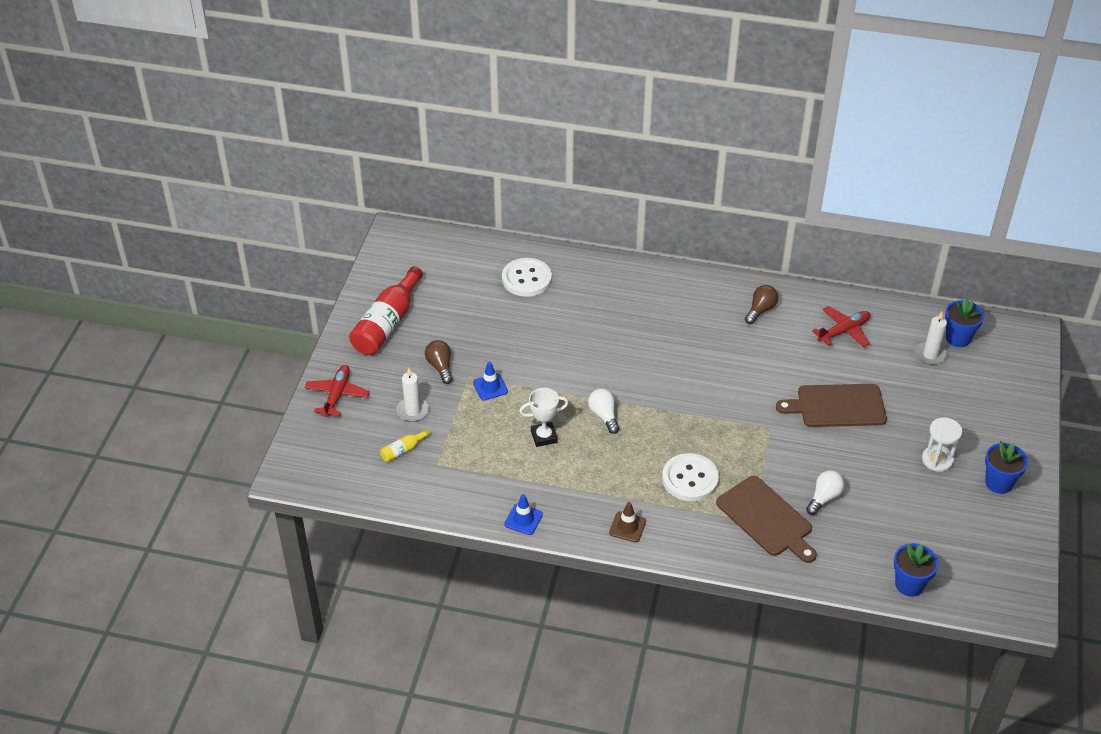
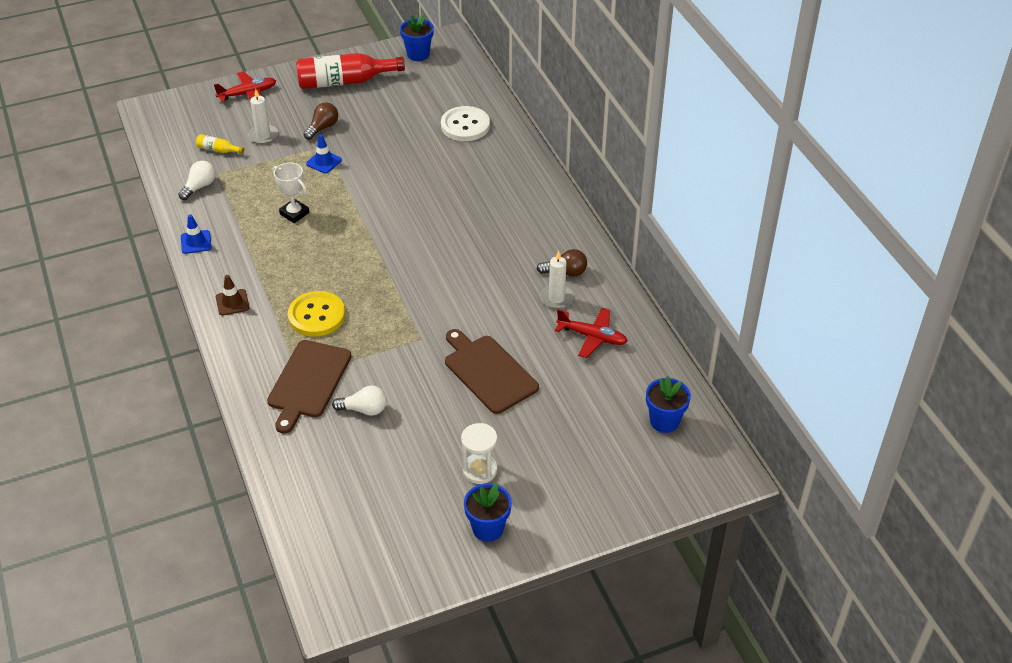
camera: 55 degrees right, 0 degrees up
(604, 415) = (347, 235): white light bulb -> white light bulb (199, 187)
(690, 479) = (316, 315): white button -> yellow button
(909, 584) = (301, 511): blue flower pot -> blue flower pot (418, 54)
(930, 355) = (620, 410): white candle -> white candle (556, 298)

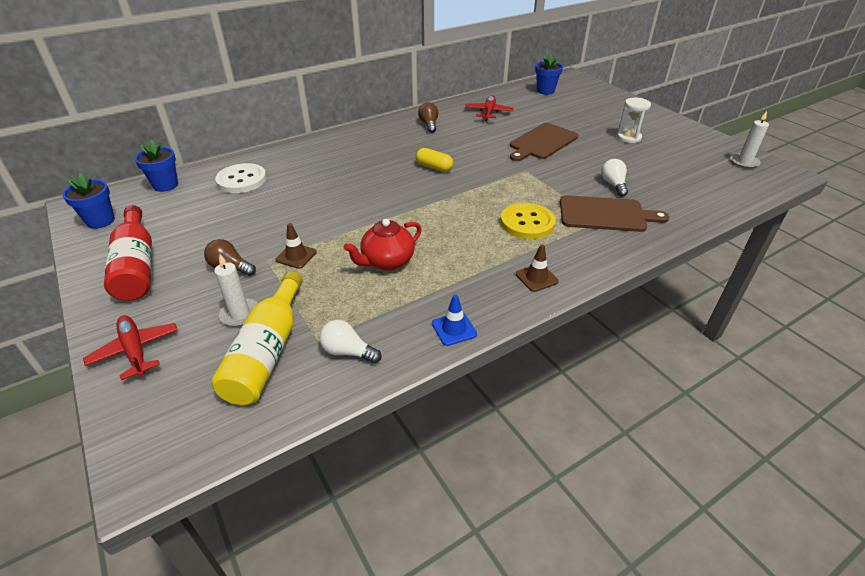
camera: 100 degrees left, 5 degrees down
(218, 150) = (267, 351): yellow bottle -> yellow bottle, size x2.30
(294, 213) = (387, 261): white trophy -> red teapot
(324, 162) = (296, 256): blue traffic cone -> brown traffic cone
(451, 263) = (434, 167): none -> yellow capsule
(488, 528) = (670, 131): blue flower pot -> blue flower pot (166, 185)
(556, 298) = (457, 126): white candle -> white candle (744, 162)

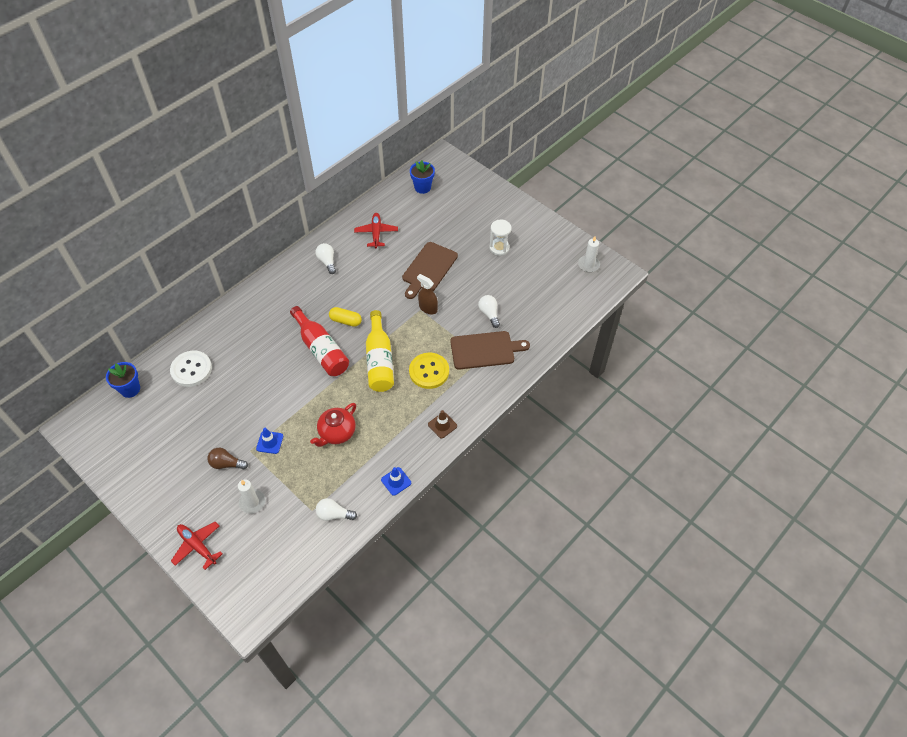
camera: 15 degrees left, 15 degrees up
(100, 221) = (100, 440): blue flower pot -> none
(137, 266) = (157, 477): red bottle -> red bottle (321, 349)
(267, 351) = (283, 526): yellow bottle -> yellow bottle (379, 360)
(296, 256) = (270, 442): brown traffic cone -> blue traffic cone
(429, 124) = (327, 262): brown light bulb -> white light bulb
(536, 170) = (428, 308): none -> brown spray bottle

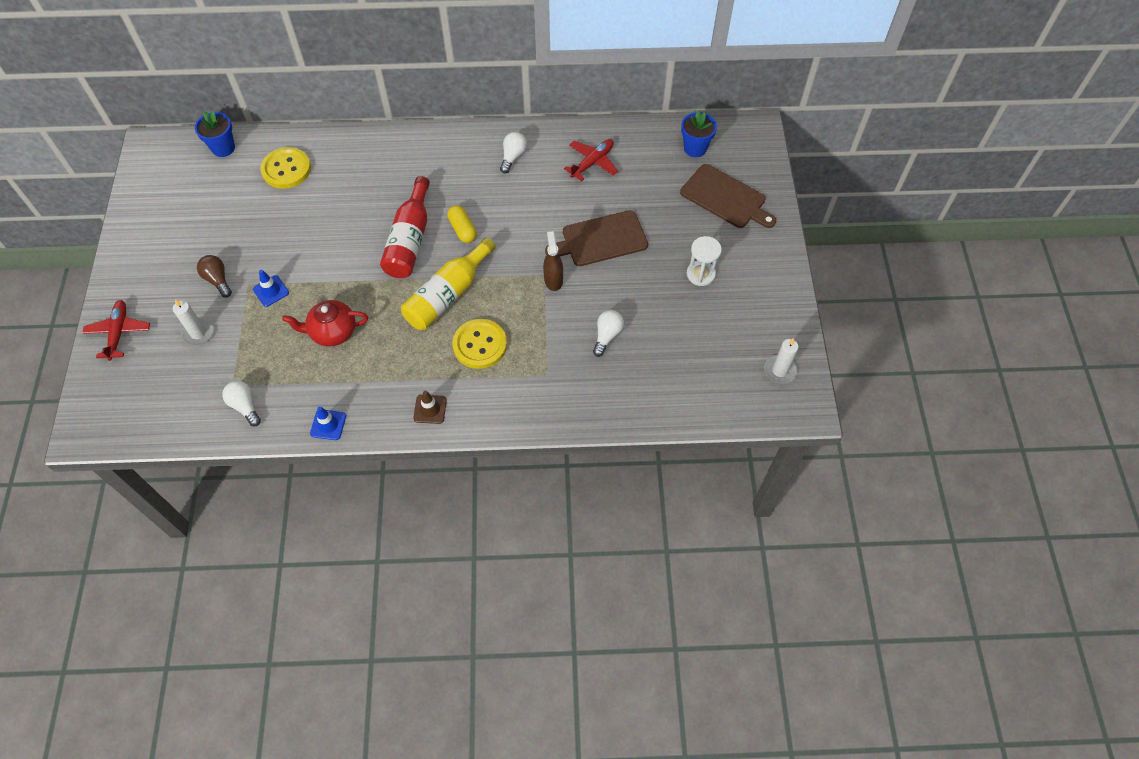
camera: 45 degrees right, 5 degrees up
(191, 369) = (286, 169): white button -> yellow button
(485, 350) = (558, 369): brown cutting board -> brown cutting board (725, 198)

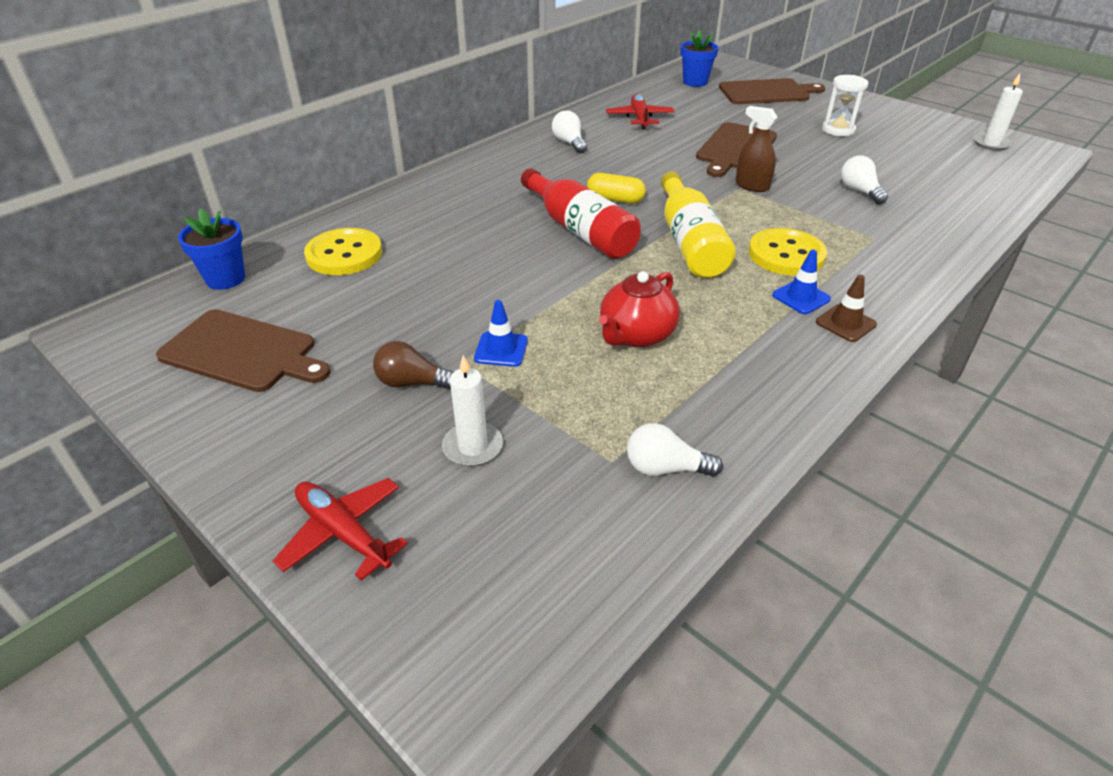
camera: 45 degrees left, 20 degrees down
(182, 206) = (243, 352): none -> brown cutting board
(328, 425) = (786, 409): blue traffic cone -> blue traffic cone (801, 297)

